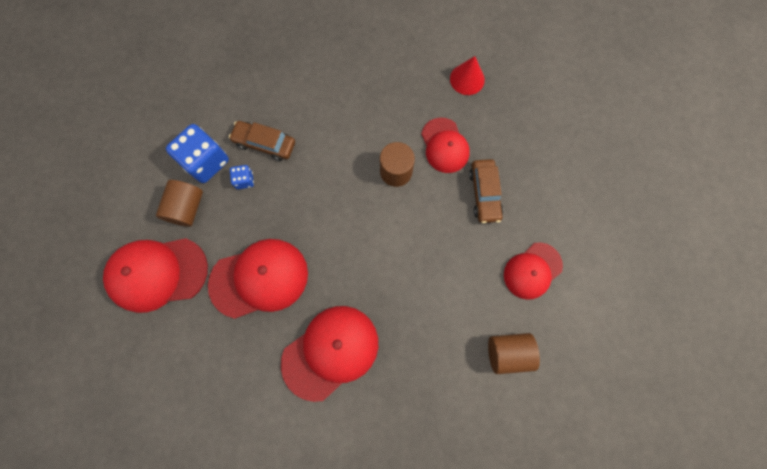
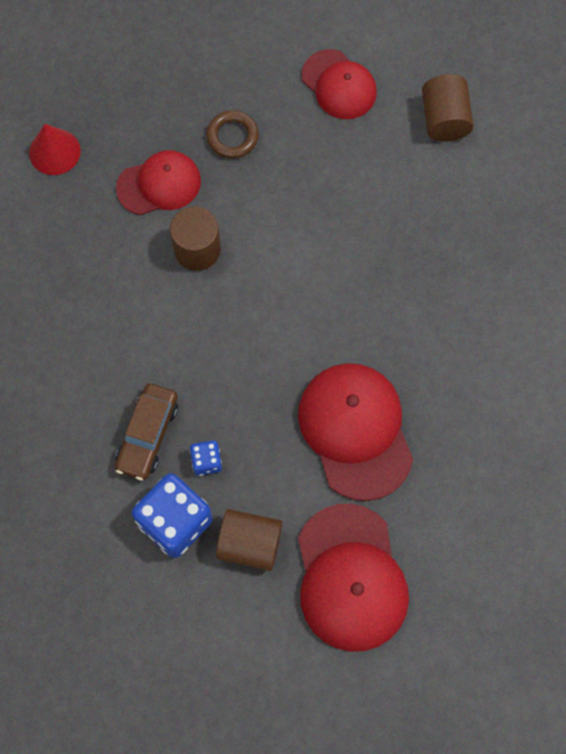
camera: 90 degrees left, 5 degrees down
(330, 352) = (453, 332): red cap -> none
(484, 194) = (232, 136): brown car -> brown ring

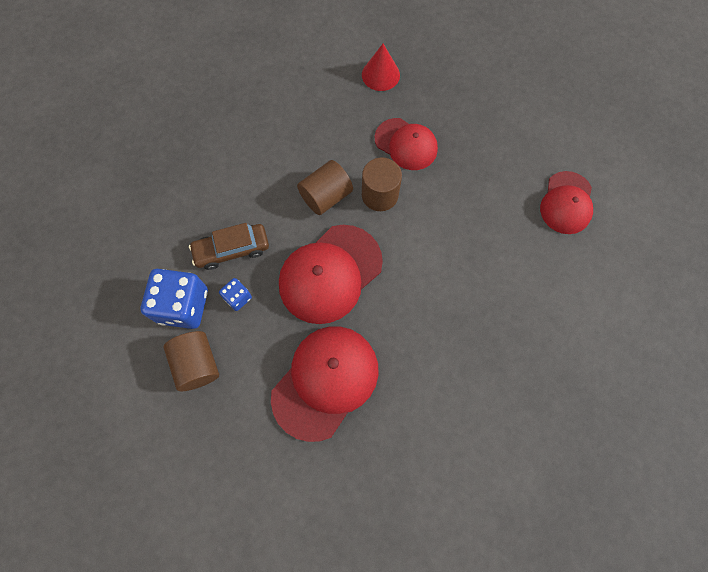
camera: 55 degrees right, 0 degrees up
(232, 136) = (474, 164): brown ring -> none
(351, 578) = (215, 451): red cap -> red cap (330, 274)
(444, 119) = (602, 288): brown cylinder -> brown cylinder (326, 196)

